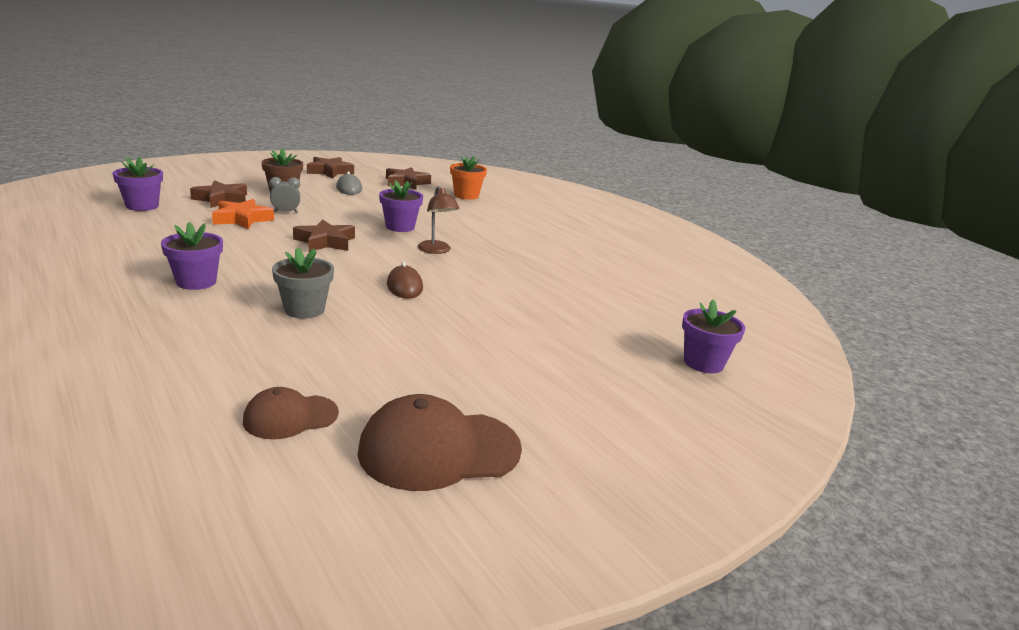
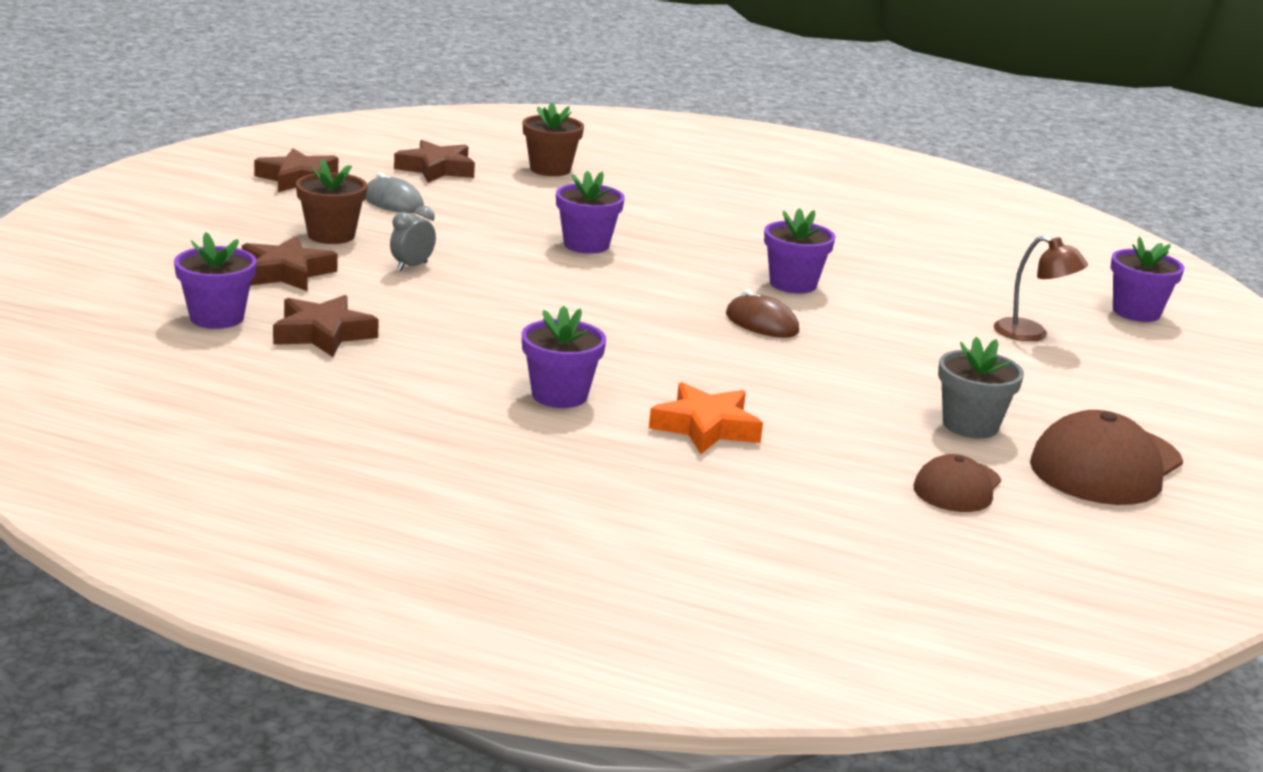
camera: 35 degrees left, 0 degrees up
(242, 219) = (390, 295): orange star -> orange star (706, 427)
(304, 310) = (735, 385): grey flower pot -> grey flower pot (970, 425)
(325, 242) = (559, 294): brown star -> brown star (323, 334)
(436, 250) = (693, 265): brown lamp -> brown lamp (1031, 334)
(466, 195) = (550, 169): orange flower pot -> brown flower pot
(475, 275) = (793, 284): none -> purple flower pot

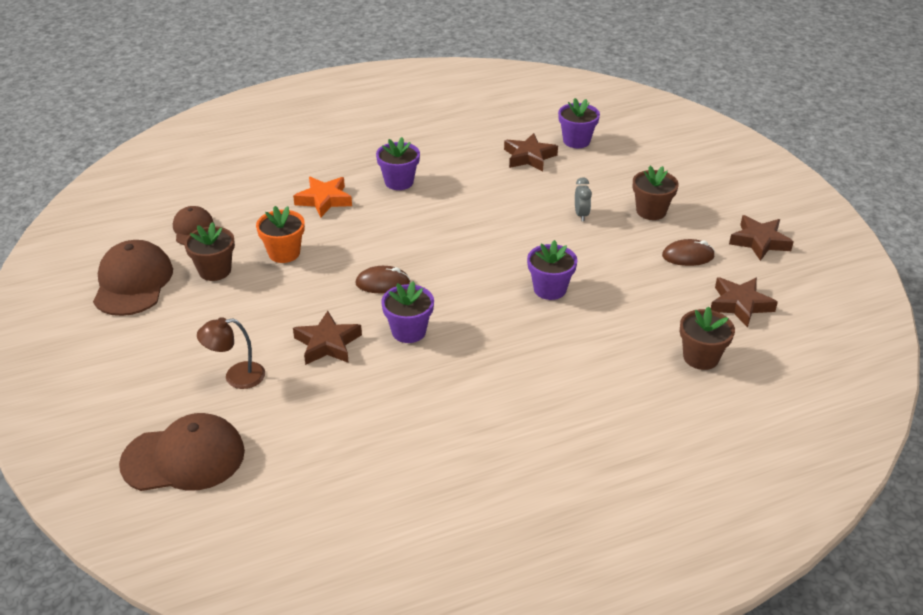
camera: 140 degrees right, 15 degrees up
(286, 273) = (611, 177): brown star -> brown star (327, 343)
(393, 202) = (688, 256): grey mouse -> brown mouse
(849, 400) = (284, 253): none -> orange flower pot
(970, 425) = (215, 270): grey flower pot -> brown flower pot
(1136, 312) = (184, 458): purple flower pot -> brown cap

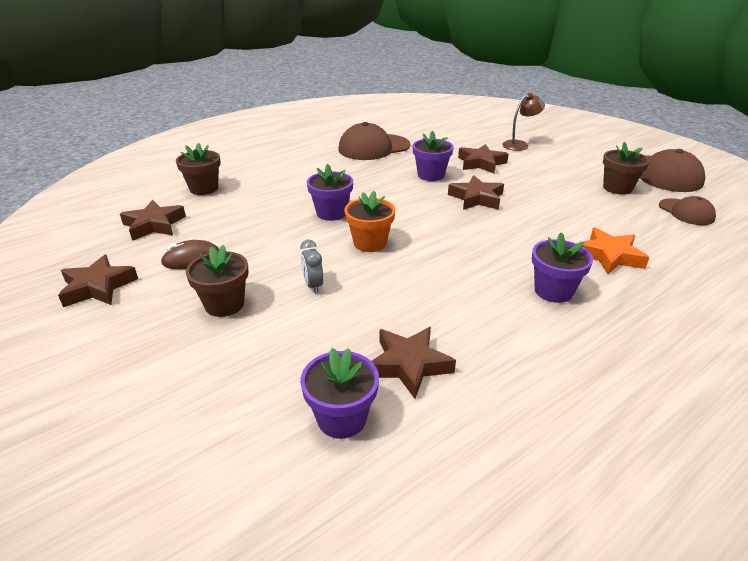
camera: 165 degrees right, 5 degrees down
(184, 458) = (506, 120): brown cap -> brown cap (373, 147)
(284, 253) = (582, 206): orange flower pot -> orange flower pot (370, 243)
(382, 283) = (476, 198): brown mouse -> brown star

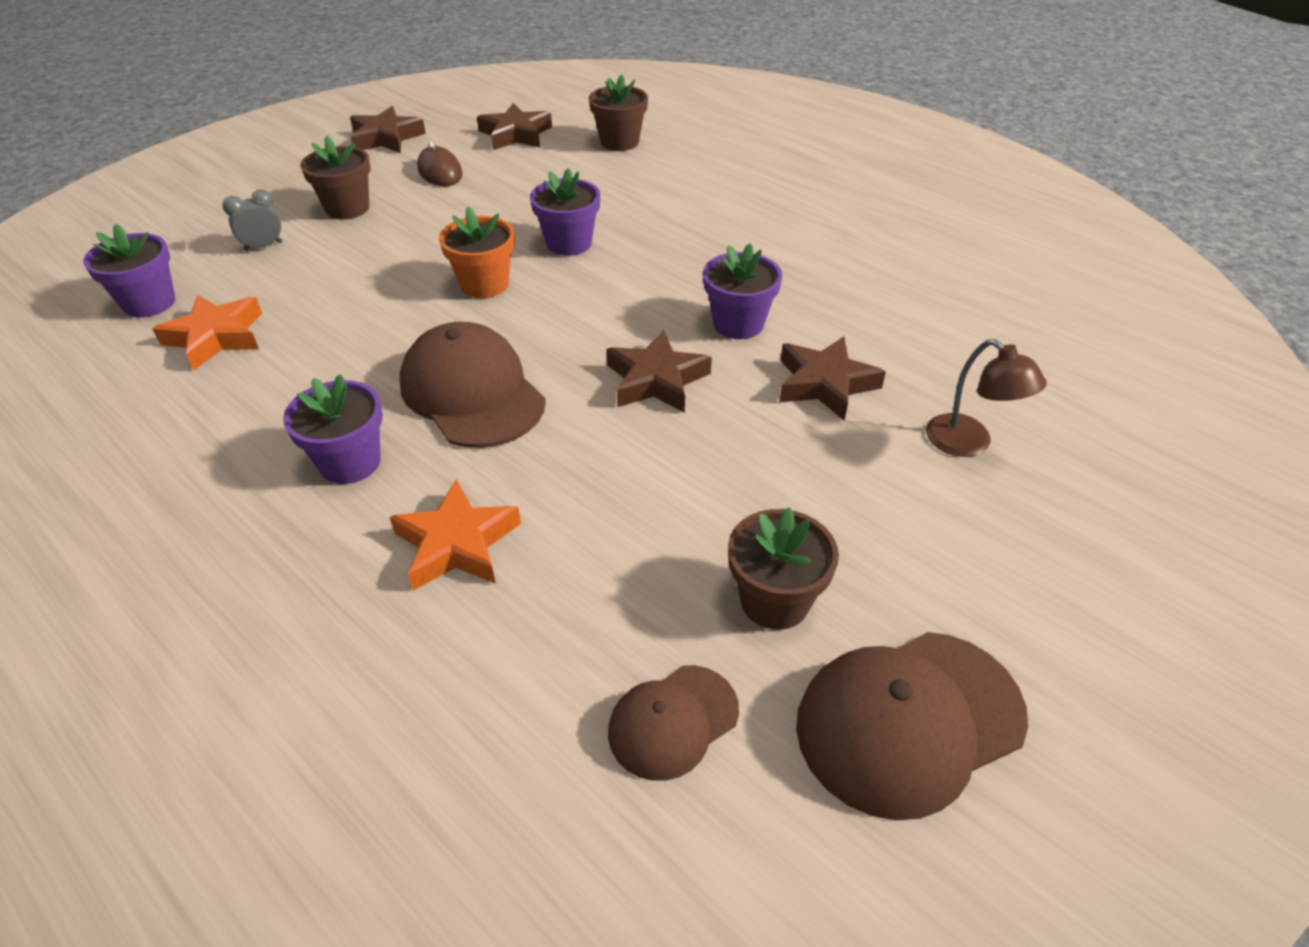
camera: 80 degrees right, 10 degrees up
(313, 285) = (380, 255): grey clock -> grey clock (263, 246)
(373, 147) = (837, 252): brown cap -> brown cap (472, 392)
(408, 365) = (216, 337): brown star -> orange star

